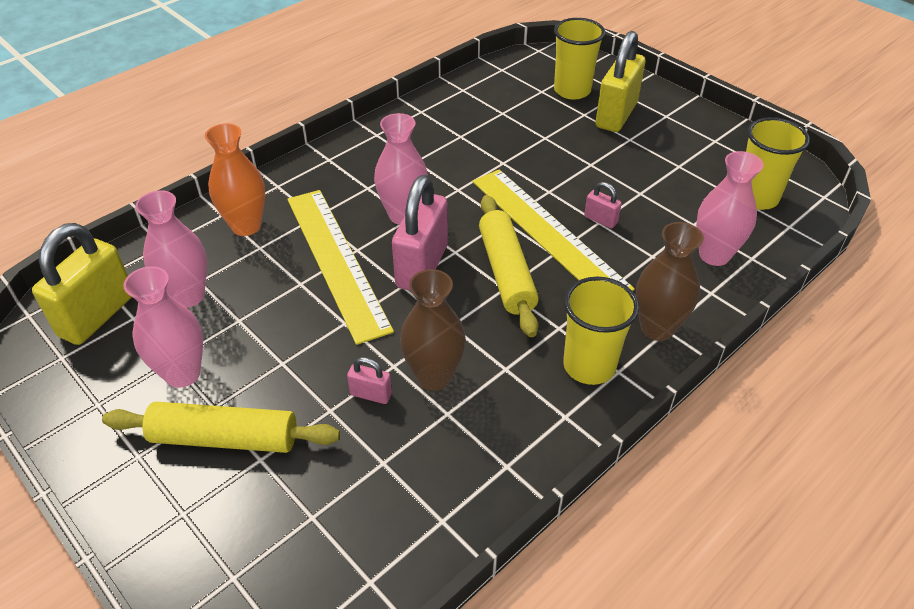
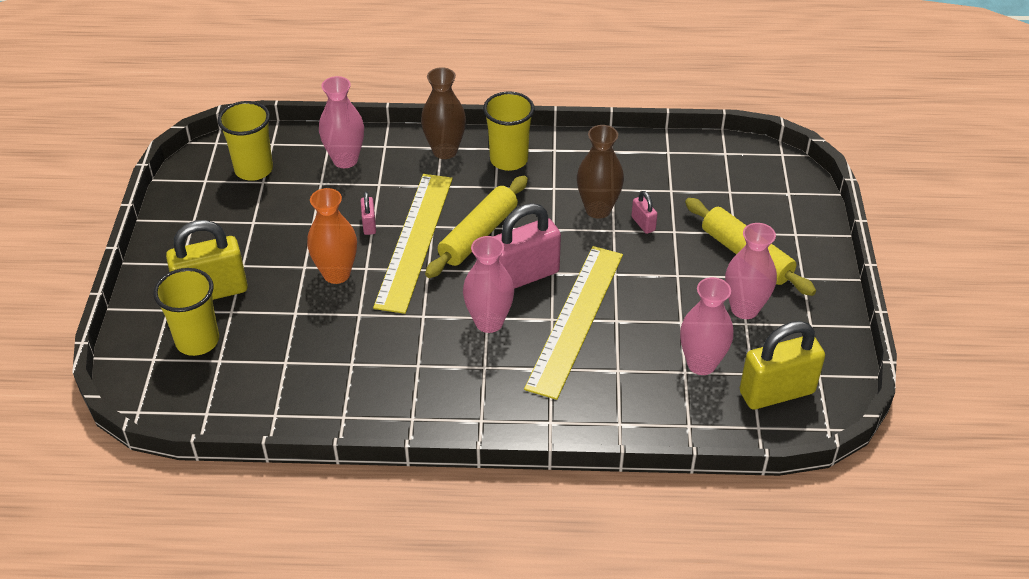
camera: 135 degrees left, 0 degrees up
(246, 226) = (611, 397): orange vase -> orange vase (336, 274)

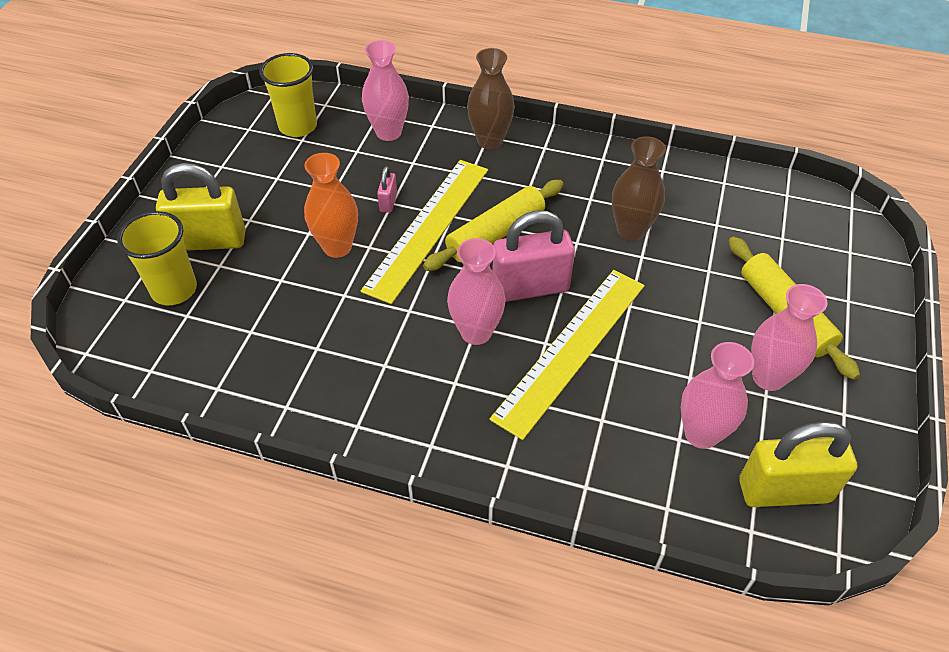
camera: 15 degrees right, 5 degrees up
(509, 160) = (552, 161): yellow cup -> none
(643, 224) = (676, 256): pink padlock -> none

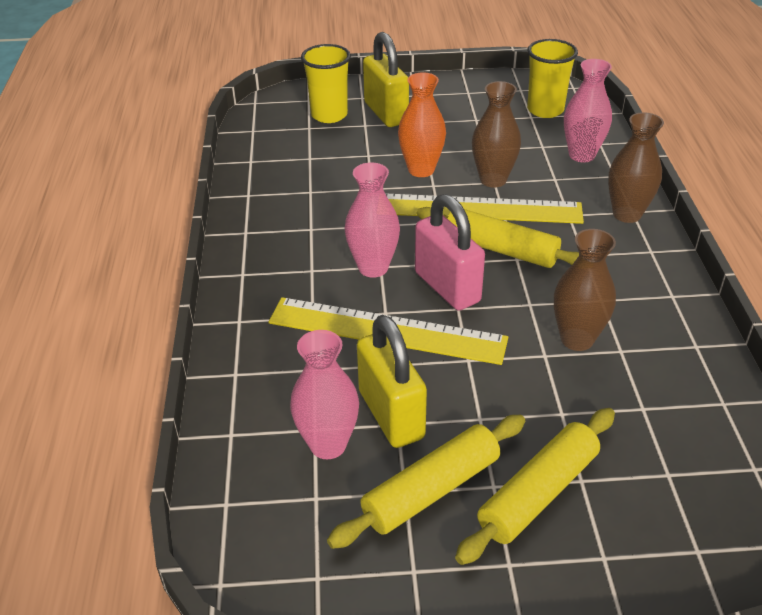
camera: 70 degrees right, 10 degrees down
(388, 202) = (493, 180): pink padlock -> brown vase
(768, 377) = (431, 490): pink vase -> yellow rolling pin
(784, 490) = (283, 525): yellow padlock -> yellow padlock (391, 415)

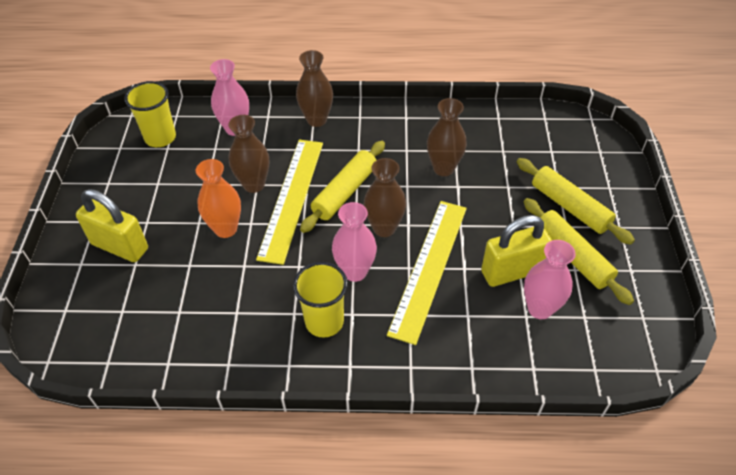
camera: 85 degrees left, 10 degrees up
(329, 115) = (104, 293): yellow cup -> yellow cup (324, 322)
(386, 113) = (120, 246): yellow padlock -> yellow padlock turned 45 degrees clockwise
(447, 287) = (384, 228): pink padlock -> brown vase

